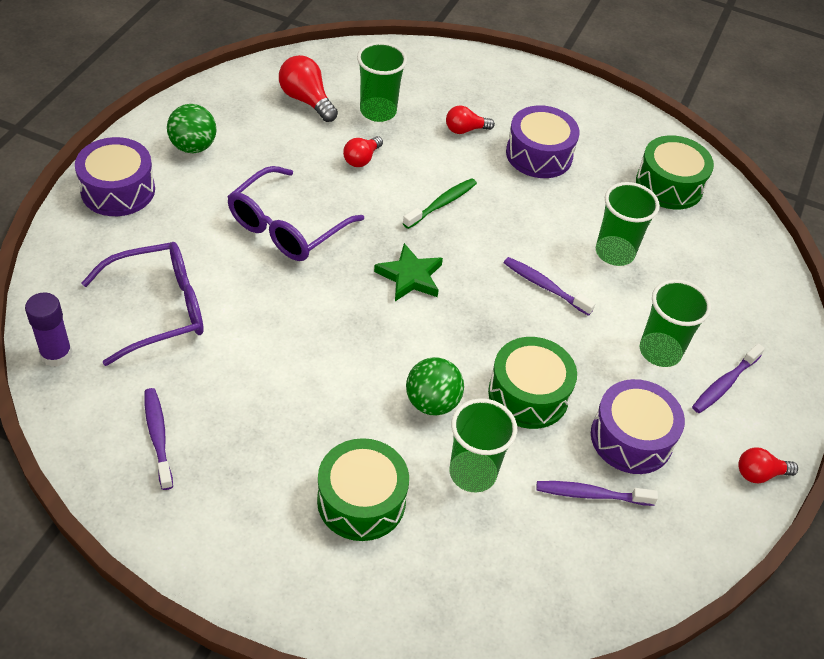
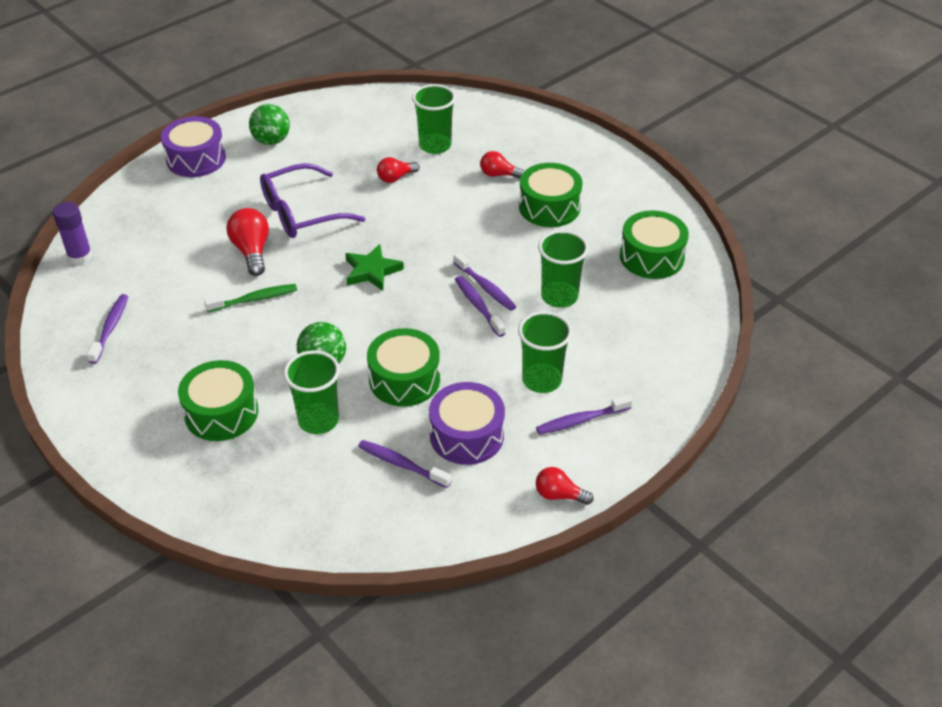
camera: 30 degrees right, 5 degrees down
(159, 309) = (169, 245): purple glasses -> none
(306, 100) = (382, 126): red light bulb -> red light bulb (252, 251)
(442, 204) = (437, 225): green toothbrush -> green toothbrush (255, 299)
(538, 263) = (485, 287): none -> purple toothbrush
(539, 155) = (549, 207): purple drum -> green drum

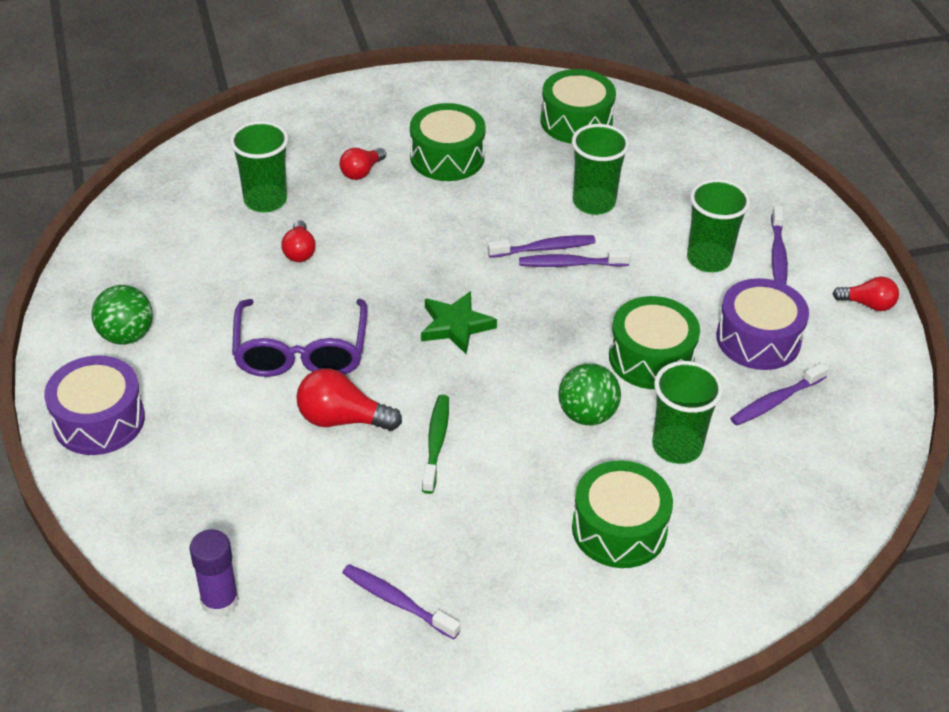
camera: 65 degrees left, 0 degrees up
(559, 495) = (868, 304): red light bulb -> red light bulb turned 120 degrees counterclockwise

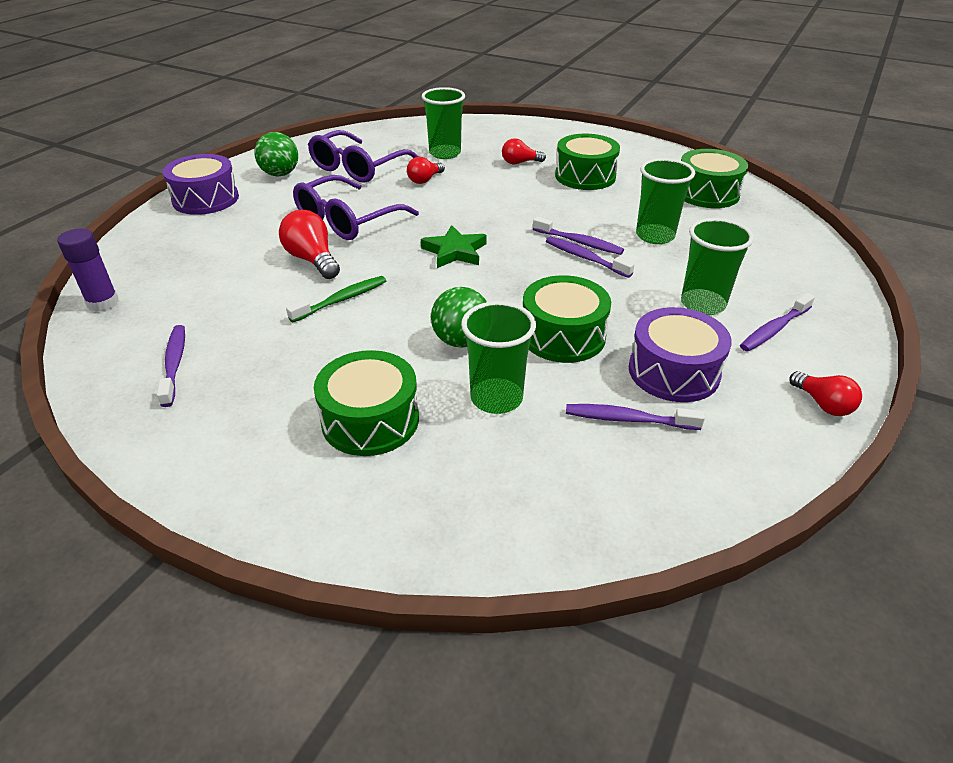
camera: 45 degrees right, 5 degrees down
(201, 275) = (358, 168): none -> purple glasses

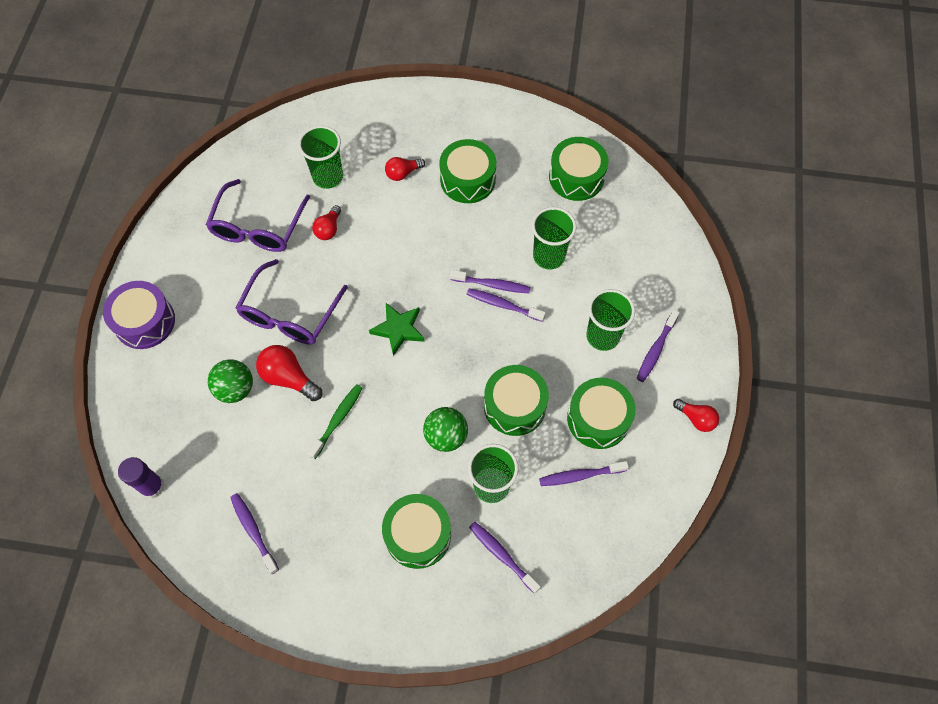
camera: 20 degrees left, 25 degrees up
(280, 174) = (190, 260): green ball -> green ball (235, 389)
(475, 473) = (502, 555): none -> purple toothbrush
(673, 371) = (598, 418): purple drum -> green drum

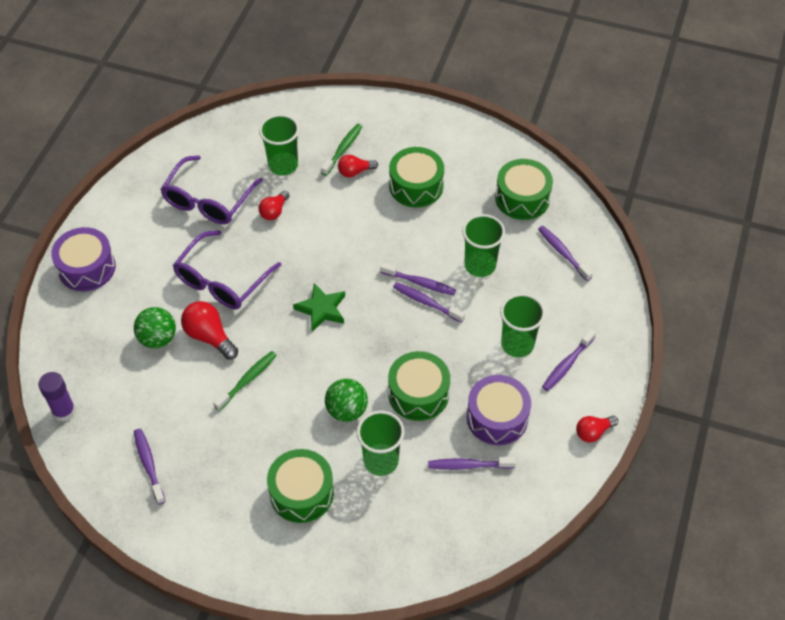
camera: 10 degrees right, 10 degrees down
(386, 150) = (343, 149): none -> green toothbrush
(502, 555) = (378, 524): purple toothbrush -> purple toothbrush (562, 252)
(598, 418) = (497, 417): green drum -> purple drum
(696, 418) = (593, 432): red light bulb -> red light bulb turned 105 degrees clockwise

